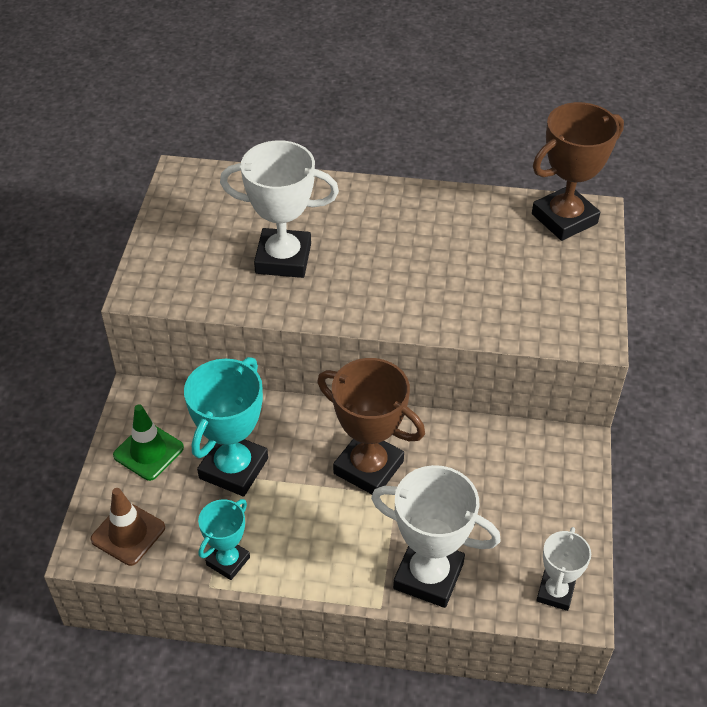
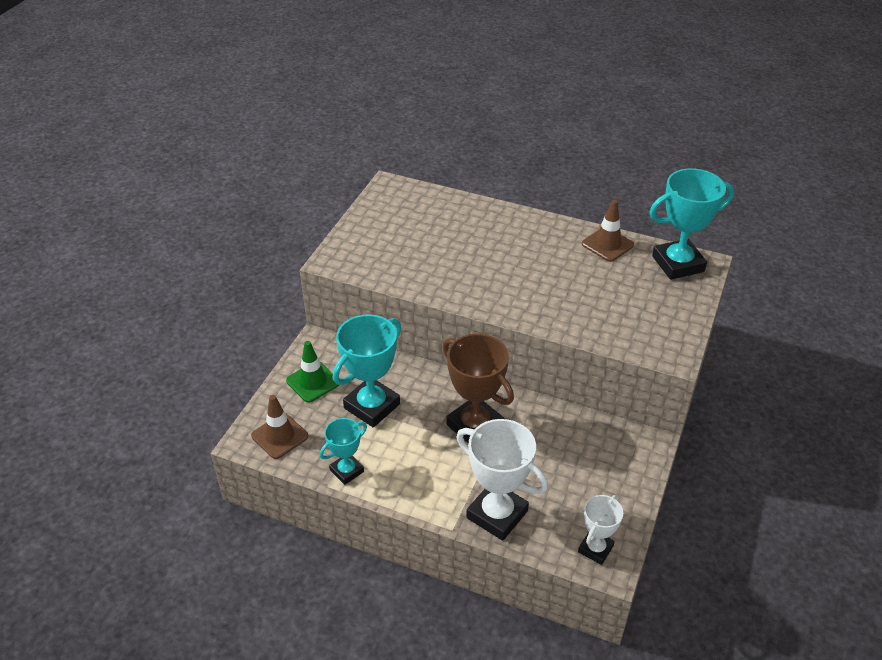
camera: 15 degrees right, 5 degrees down
(283, 258) = (445, 256): white trophy -> none
(475, 208) = (607, 244): none -> brown traffic cone
(564, 219) = (678, 264): brown trophy -> turquoise trophy

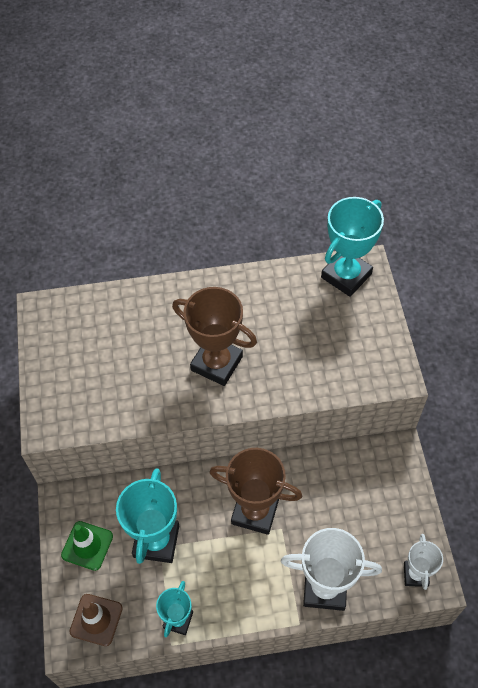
camera: 30 degrees left, 15 degrees up
(508, 277) = (216, 363): none -> brown trophy
(607, 244) = (277, 283): brown traffic cone -> none

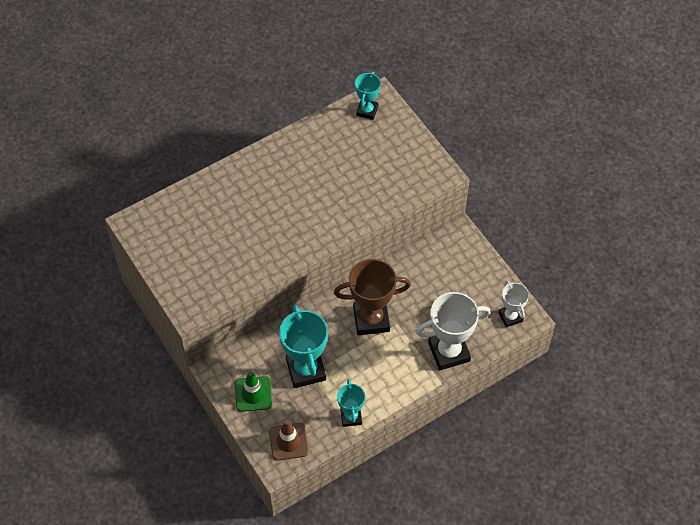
camera: 25 degrees left, 0 degrees up
(216, 363) = (298, 213): brown trophy -> none
(346, 275) = (367, 111): turquoise trophy -> turquoise trophy, size x0.58

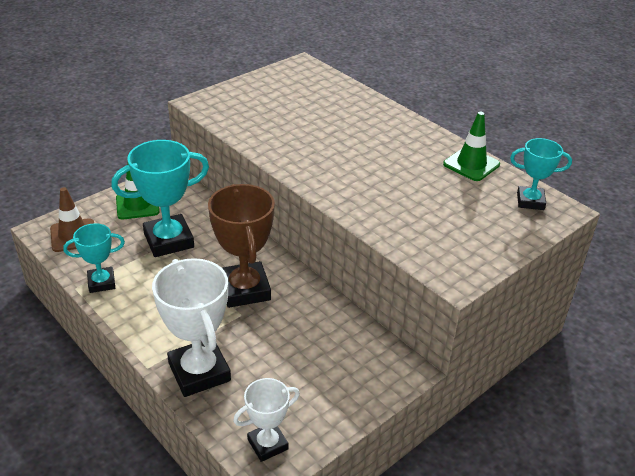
camera: 80 degrees right, 20 degrees down
(316, 133) = (471, 164): none -> green traffic cone

